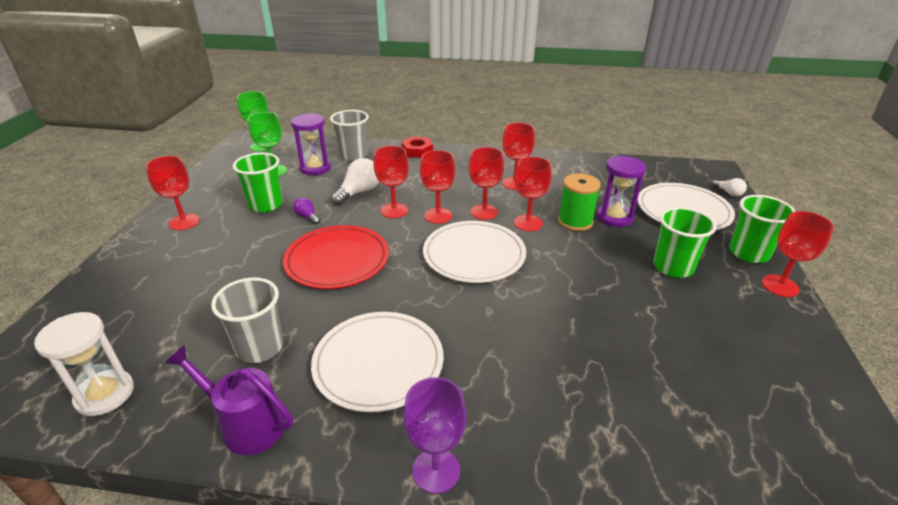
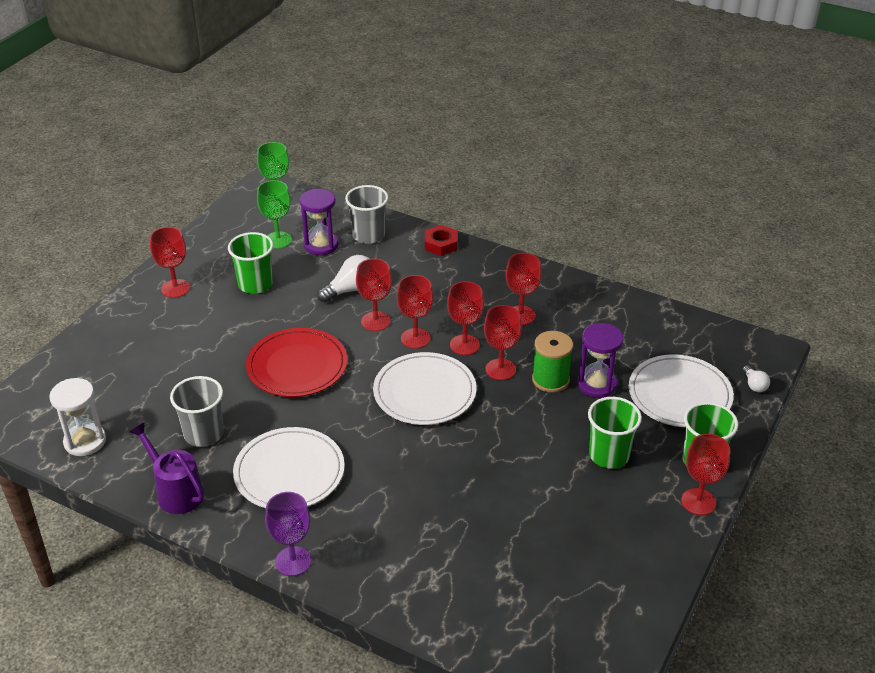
camera: 20 degrees right, 5 degrees up
(307, 217) = (289, 309): purple light bulb -> none

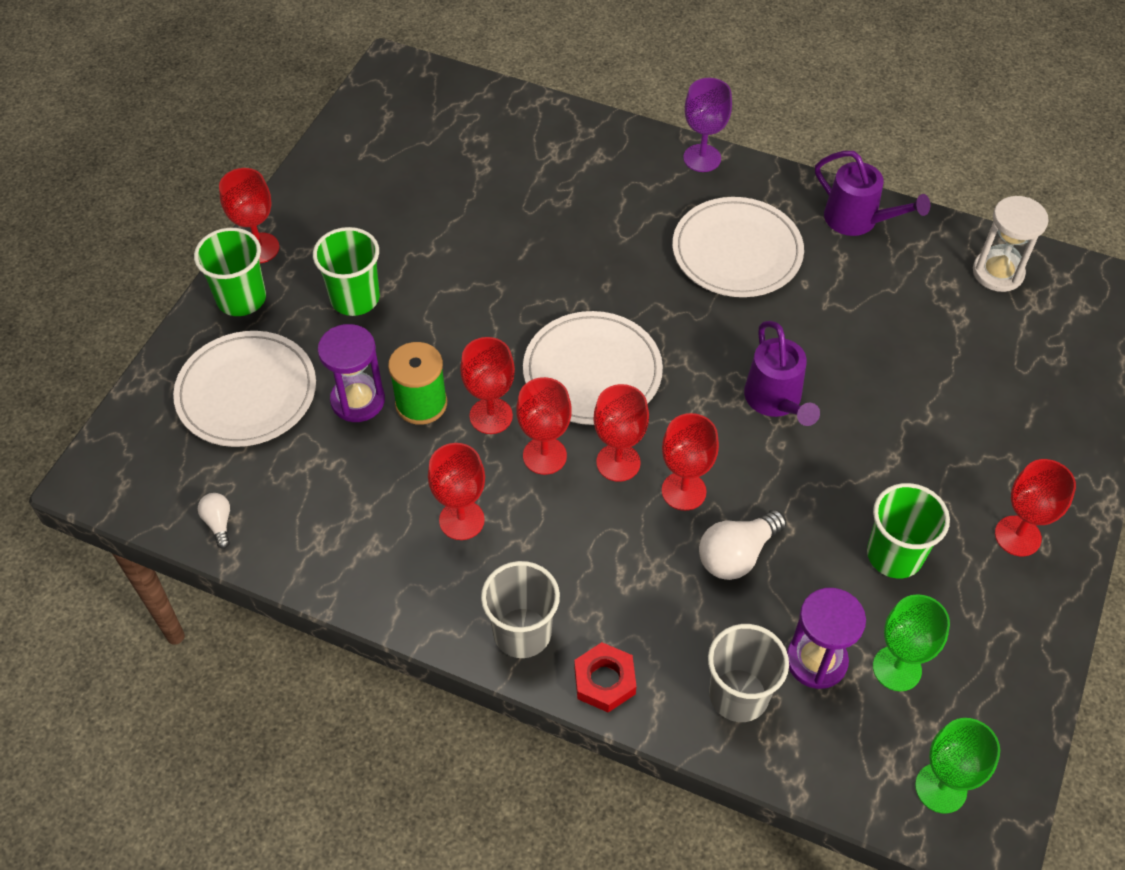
camera: 175 degrees right, 15 degrees up
(204, 434) = (858, 292): grey cup -> grey cup (522, 633)
(297, 366) = (776, 401): red plate -> purple watering can
(754, 385) = (139, 415): white light bulb -> white light bulb (219, 523)

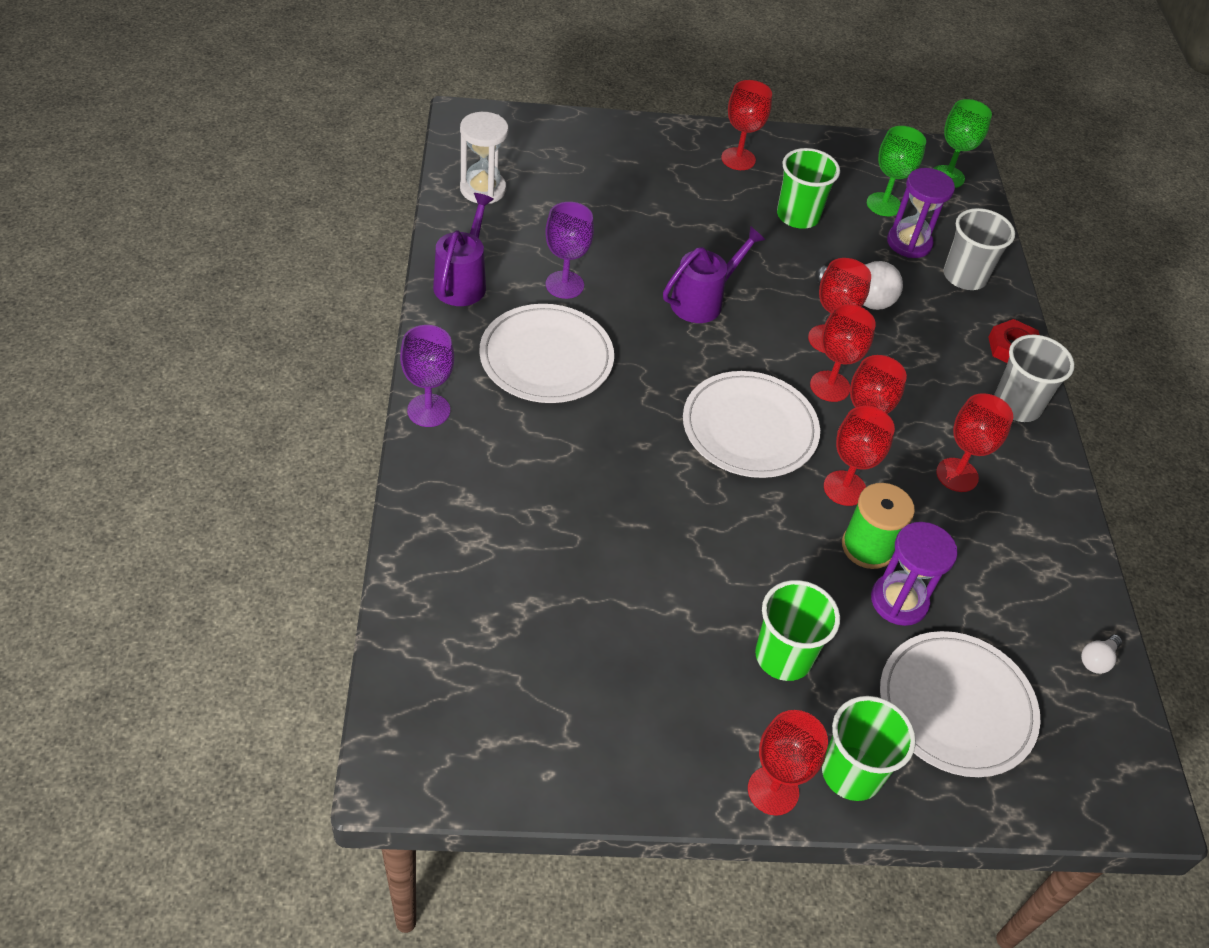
camera: 120 degrees left, 5 degrees down
(832, 294) = (564, 285): none -> purple goblet

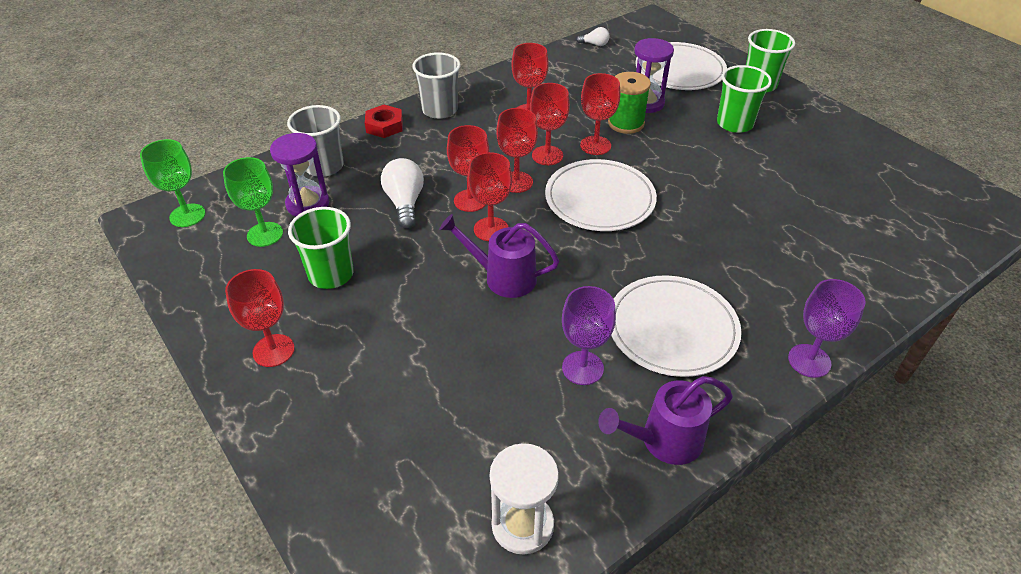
camera: 120 degrees left, 5 degrees down
(773, 790) = (803, 100): red goblet -> red goblet (491, 229)

